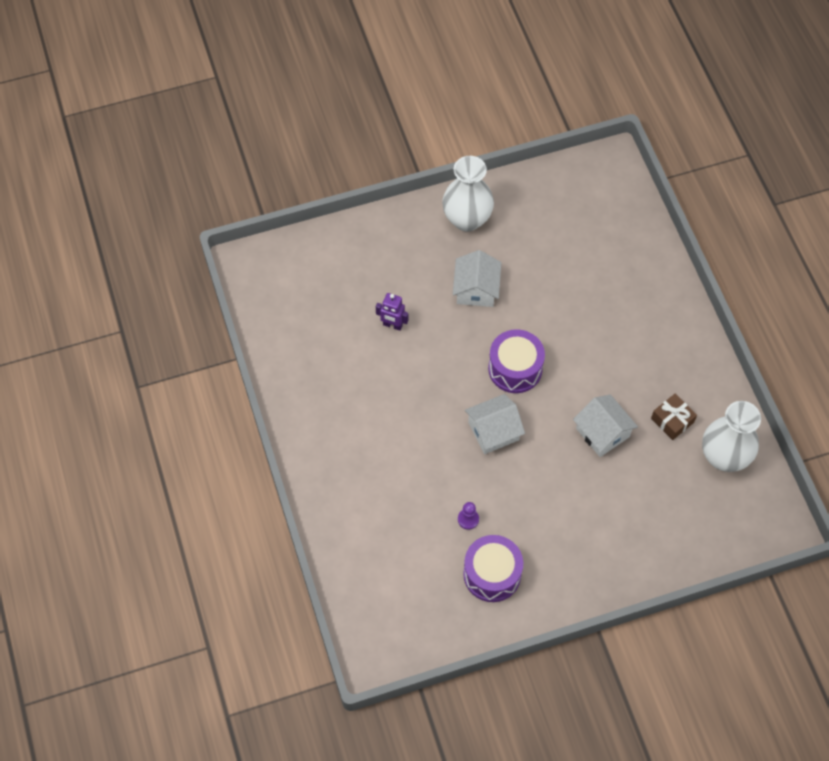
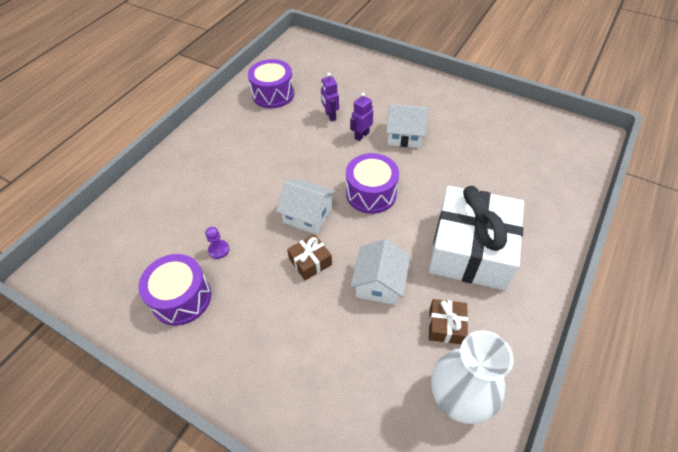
camera: 50 degrees right, 10 degrees down
(311, 348) = (273, 94): none -> purple drum
(443, 321) = (361, 135): none -> purple robot
(467, 219) = (446, 100): white vase -> none
(476, 289) = (405, 135): white house -> white house turned 45 degrees clockwise
(541, 463) = (310, 261): none -> brown gift
(630, 349) = (471, 249): none -> white gift

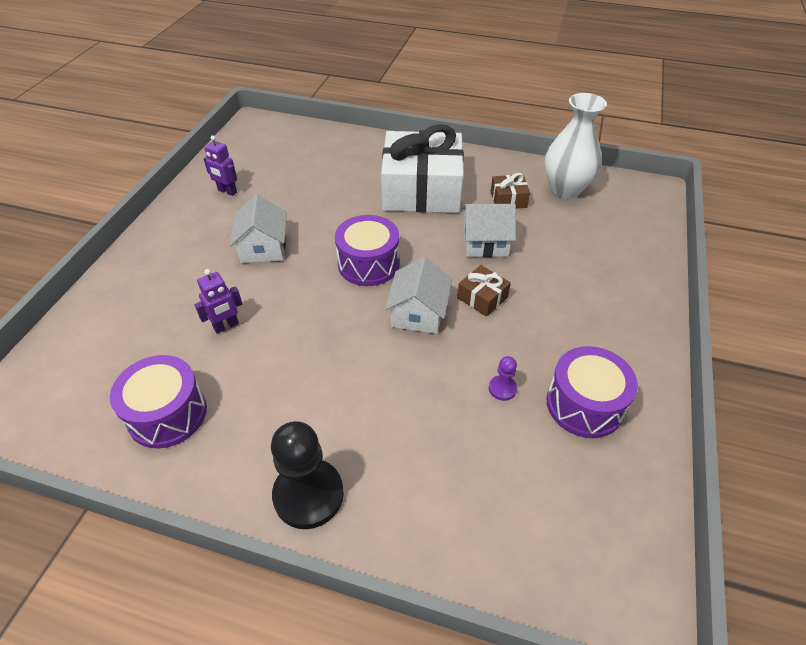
camera: 105 degrees left, 5 degrees down
(196, 144) = (308, 495): none -> black pawn
(361, 135) = (267, 286): purple robot -> purple robot (227, 191)

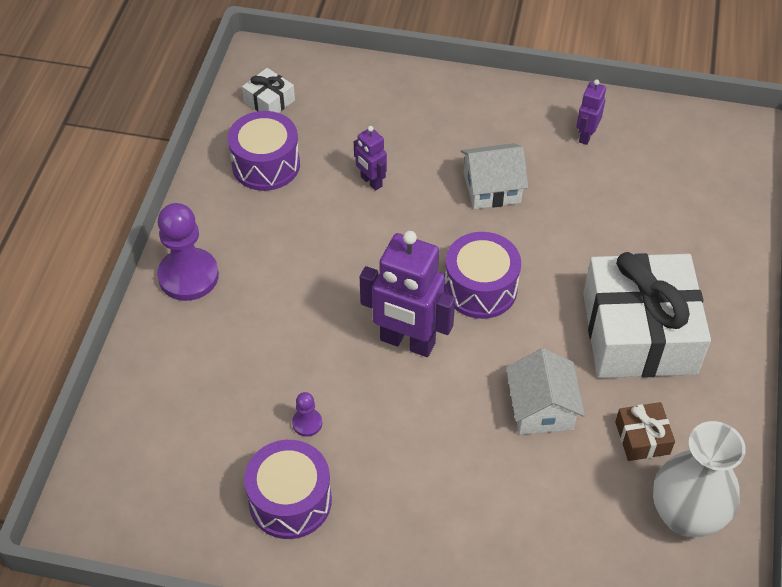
camera: 85 degrees right, 5 degrees up
(70, 408) = (269, 101): none -> white gift
(308, 495) = (188, 276): black pawn -> purple pawn
(418, 313) = (407, 342): white house -> purple robot
(482, 298) = (440, 405): brown gift -> none

